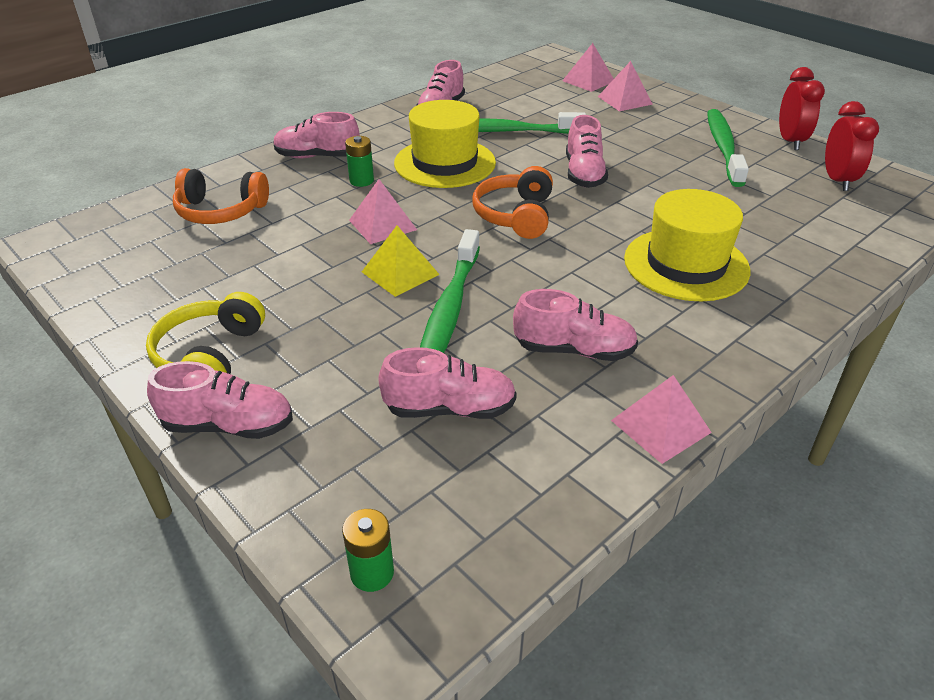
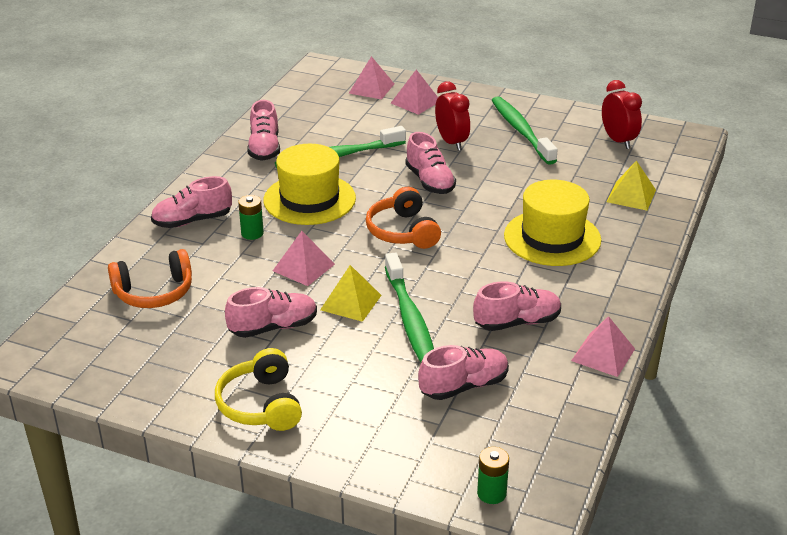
camera: 25 degrees left, 5 degrees down
(229, 425) = (322, 445): pink shoe -> pink shoe (273, 327)
(790, 141) = (567, 113): red clock -> red clock (451, 142)
(819, 242) = (631, 195): none -> yellow pyramid

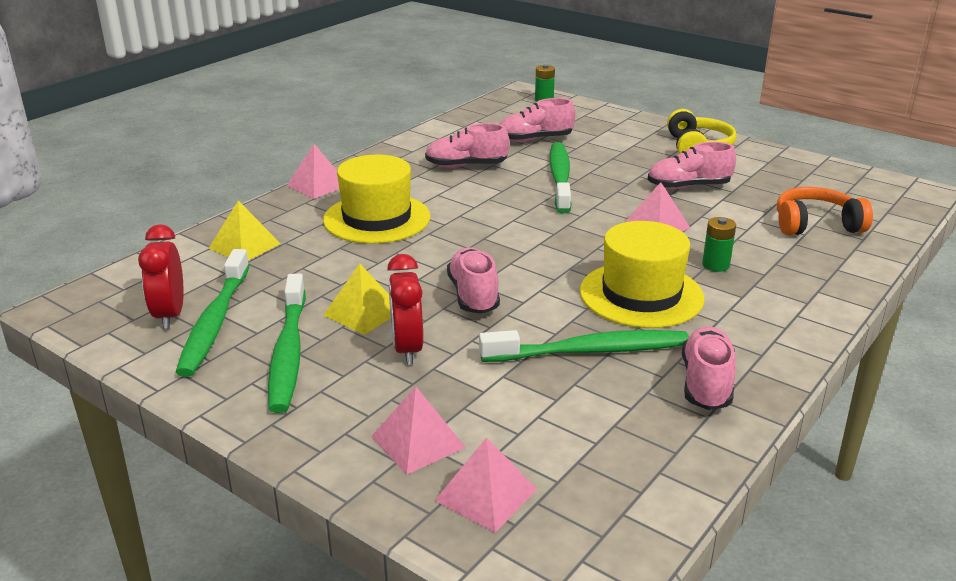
camera: 165 degrees left, 5 degrees down
(192, 221) = (795, 289): pink shoe -> none
(351, 302) = (612, 194): yellow pyramid -> yellow pyramid (363, 312)
(402, 231) = (536, 244): orange headphones -> none
(584, 141) = (215, 322): none -> green toothbrush
(603, 354) = (413, 142): pink pyramid -> pink pyramid (318, 185)

